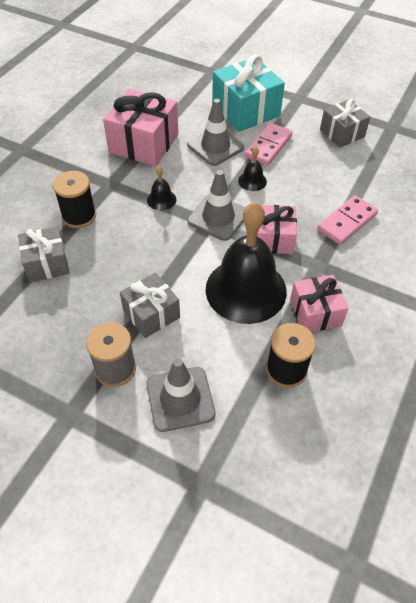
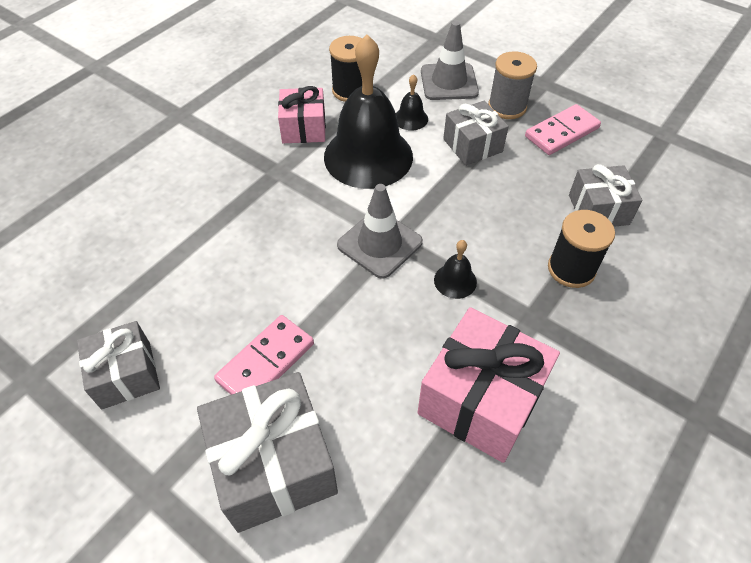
camera: 170 degrees left, 0 degrees up
(215, 146) = (356, 374): grey traffic cone -> none
(246, 110) = (274, 465): turquoise gift -> grey gift
(252, 181) = (315, 295): black bell -> black bell (410, 118)
(273, 239) = (317, 206): pink gift -> none
(347, 222) = (215, 217): pink domino -> pink domino (561, 132)

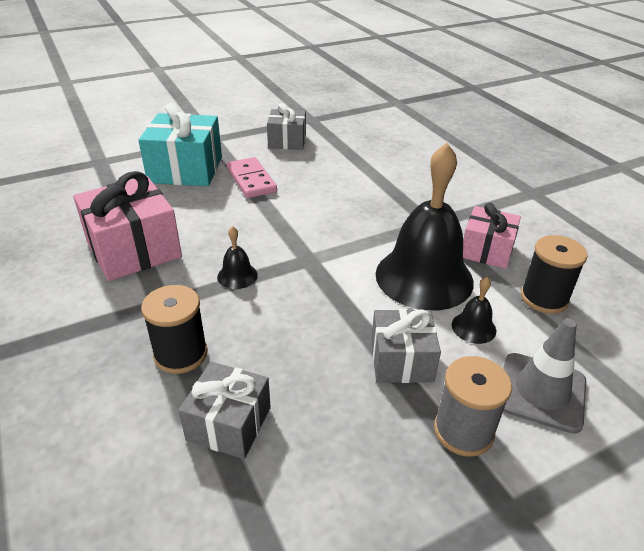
camera: 115 degrees right, 15 degrees down
(274, 465) = (186, 170): grey gift -> turquoise gift
(379, 244) = (309, 250): grey traffic cone -> none
(561, 132) = (382, 467): pink domino -> none

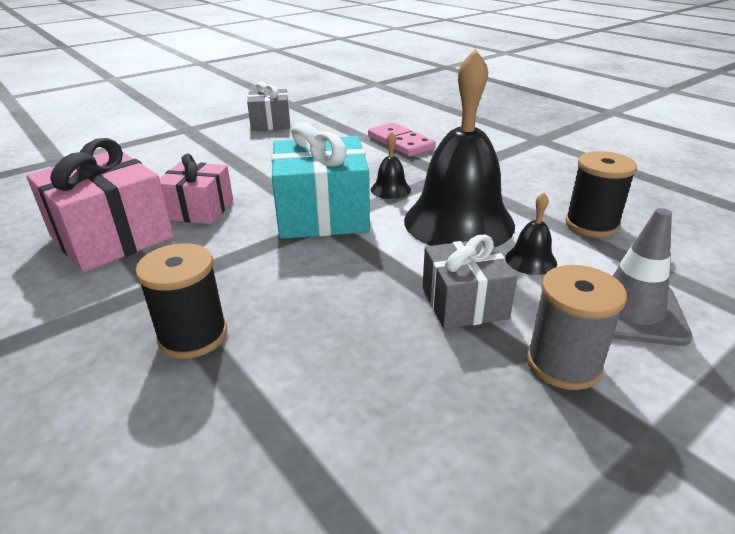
camera: 10 degrees left, 5 degrees down
(186, 170) = (162, 157): turquoise gift -> turquoise gift (322, 214)
(229, 424) = (274, 404): grey gift -> none
(237, 276) = (246, 247): black bell -> black bell (390, 189)
(251, 180) = (239, 159): pink domino -> pink domino (400, 143)
(486, 250) = (514, 191): pink gift -> pink gift (199, 209)

